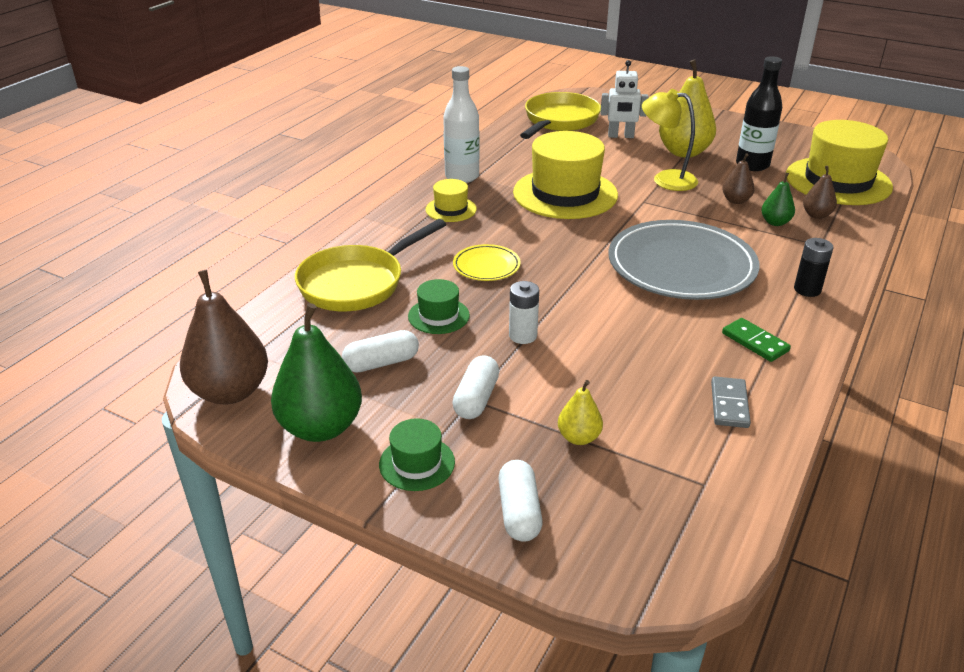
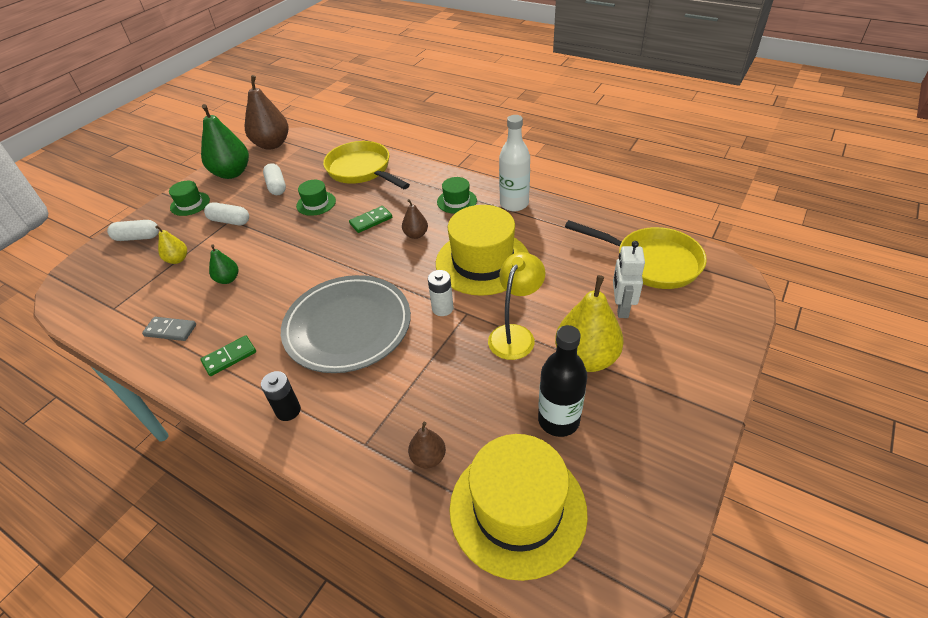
camera: 95 degrees right, 10 degrees up
(451, 209) = (457, 201): yellow hat -> green hat
(486, 266) = (371, 221): yellow plate -> green domino
(523, 336) = (282, 238): white battery -> white battery (442, 308)
(736, 200) = (466, 387): brown pear -> brown pear (416, 235)
(775, 222) = (415, 413): green pear -> green pear (228, 279)

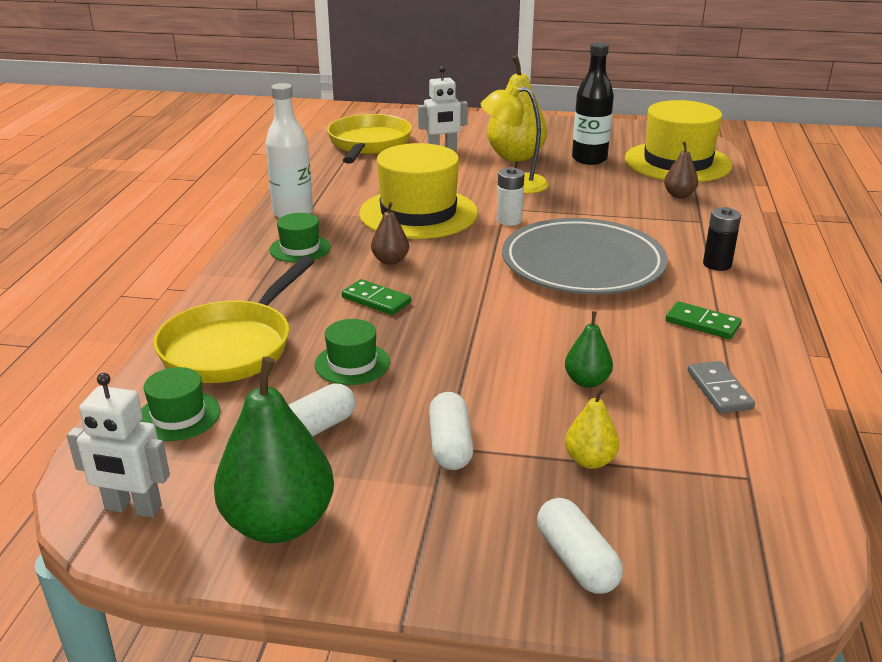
camera: 115 degrees left, 15 degrees down
(190, 204) = (424, 536): green hat -> green hat (178, 416)
(272, 144) = (133, 508): brown pear -> white robot

